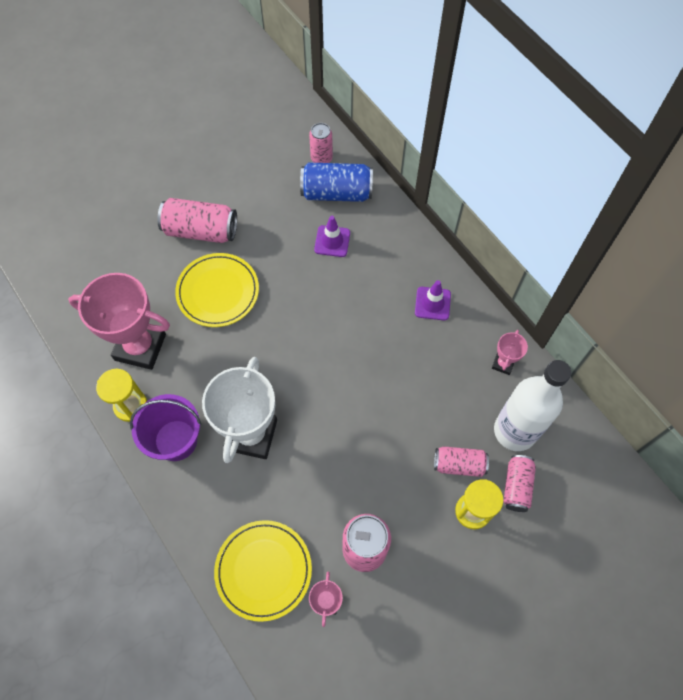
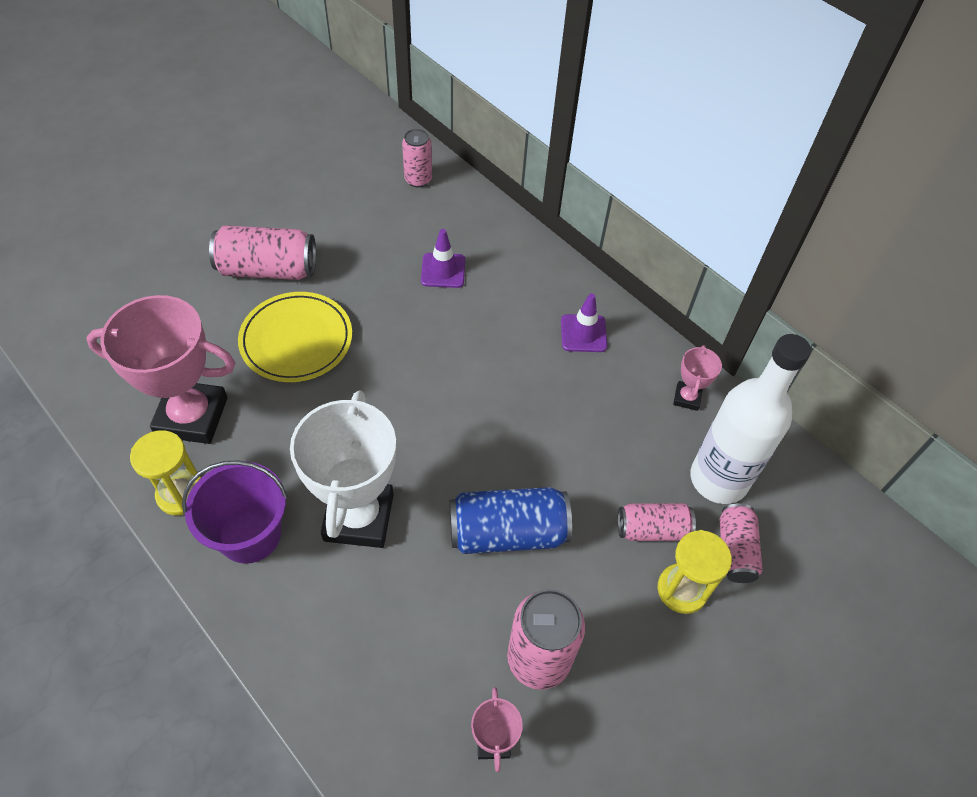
camera: 10 degrees left, 10 degrees down
(263, 570) = (394, 705): yellow plate -> none
(336, 193) = (442, 216): blue can -> blue can (507, 532)

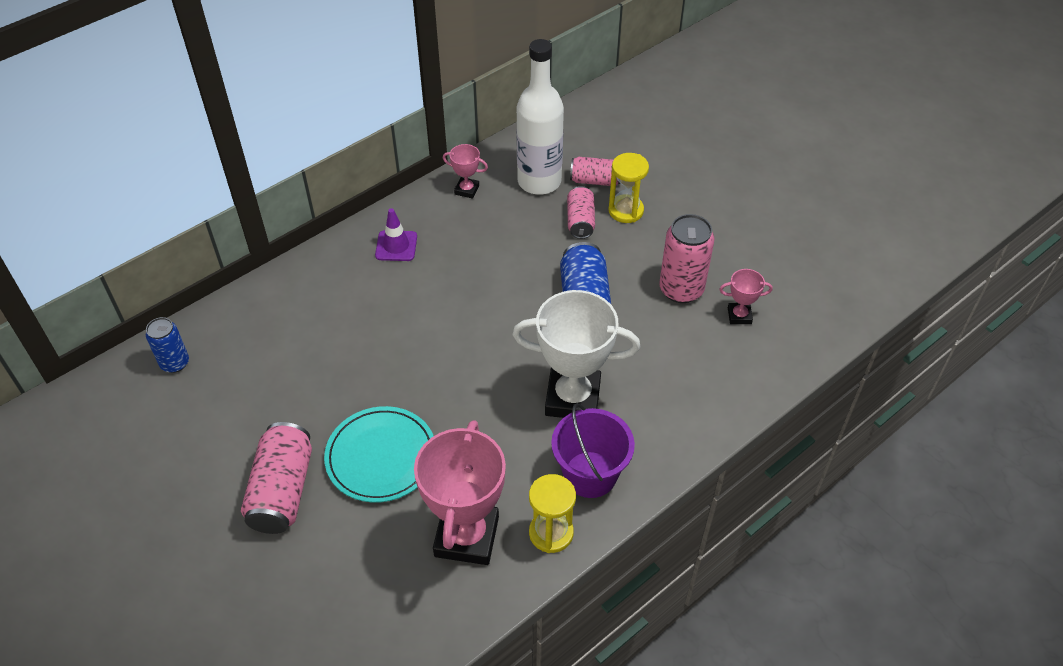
camera: 85 degrees left, 5 degrees down
(296, 340) = (381, 457): yellow plate -> turquoise plate
(418, 180) = (175, 363): pink can -> blue can
(443, 270) = (308, 342): purple traffic cone -> none

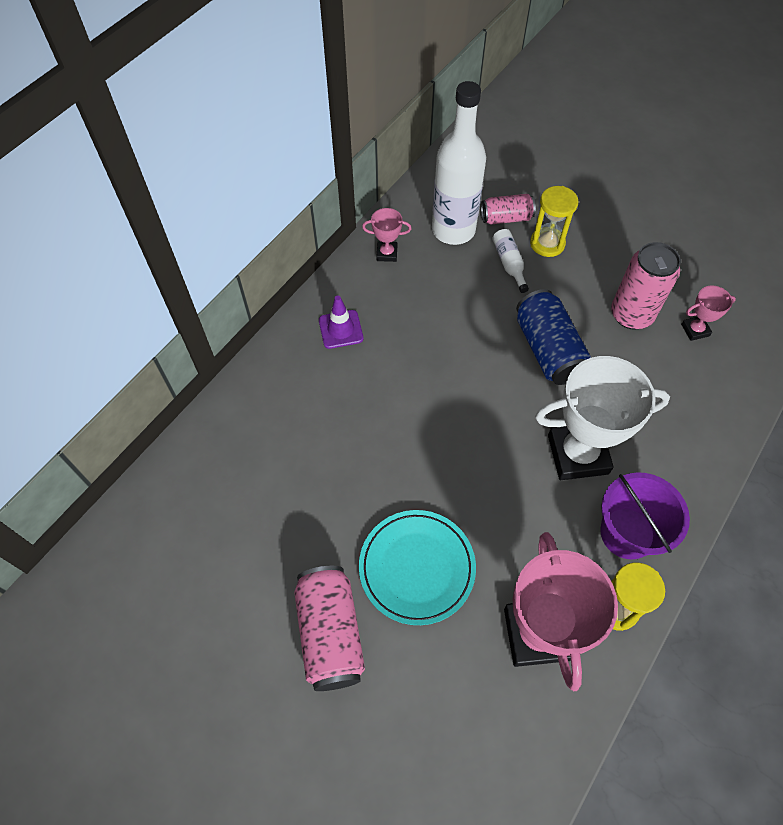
camera: 15 degrees left, 10 degrees up
(175, 363) = (160, 515): blue can -> none
(580, 221) = (509, 264): pink can -> white bottle

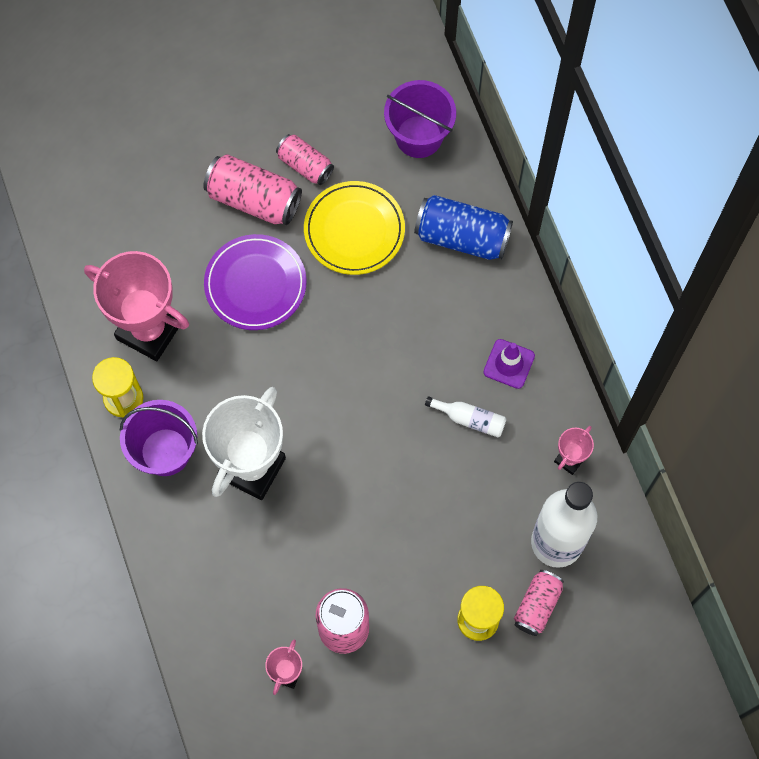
camera: 125 degrees right, 10 degrees up
(164, 523) = (418, 136): none -> purple bucket
(260, 609) = (305, 165): none -> pink can
(301, 517) = (354, 230): none -> yellow plate
(417, 568) = (255, 284): turquoise plate -> purple plate
(509, 264) = (479, 564): white bottle -> white bottle (470, 419)
(548, 349) = (362, 523): blue can -> blue can (462, 237)

